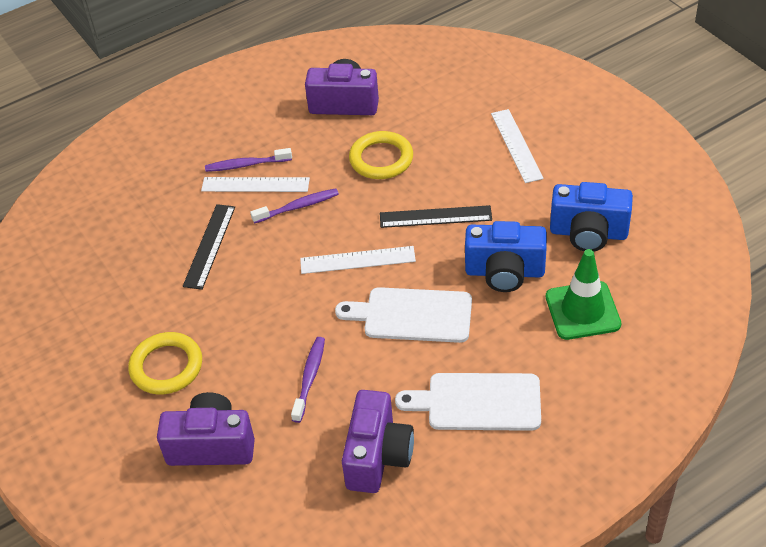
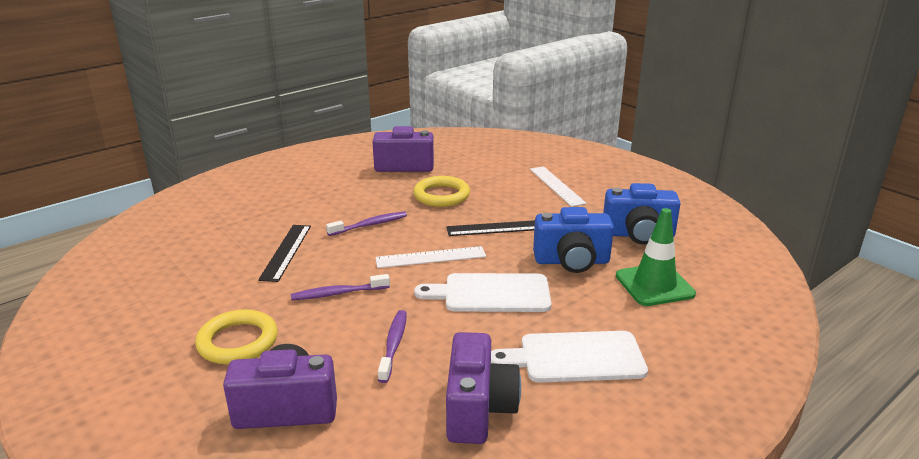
camera: 10 degrees left, 20 degrees down
(246, 165) = (320, 201): purple toothbrush -> purple toothbrush (338, 293)
(255, 185) = (329, 212): white ruler -> none

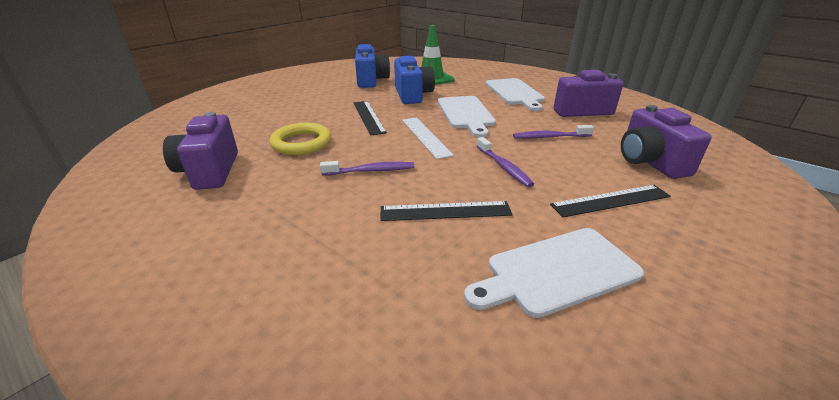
camera: 100 degrees left, 5 degrees up
(184, 284) = (557, 272): none -> white cutting board
(238, 341) = (611, 201): yellow ring -> black ruler
(370, 225) = (371, 171): purple toothbrush -> purple toothbrush turned 120 degrees clockwise
(556, 186) = (289, 101): white ruler -> none

